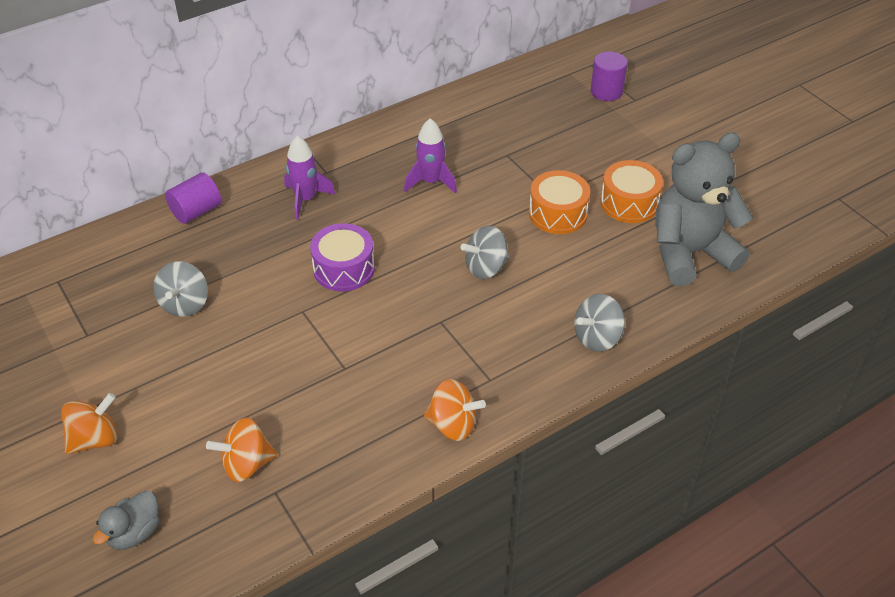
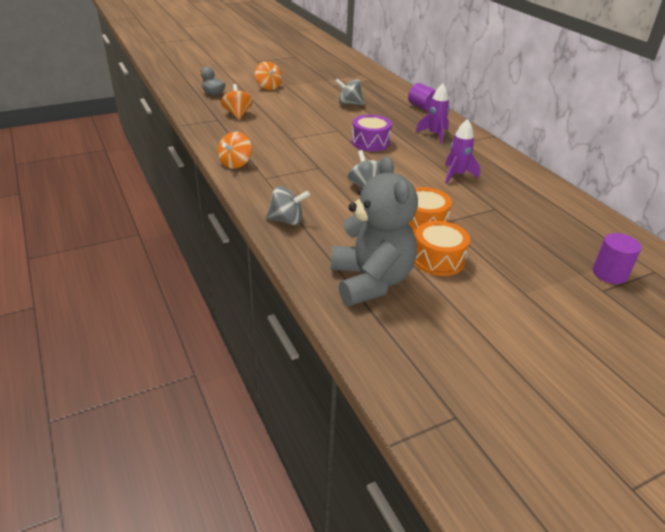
camera: 95 degrees right, 10 degrees down
(597, 338) = (287, 220): grey spinning top -> grey spinning top turned 120 degrees clockwise

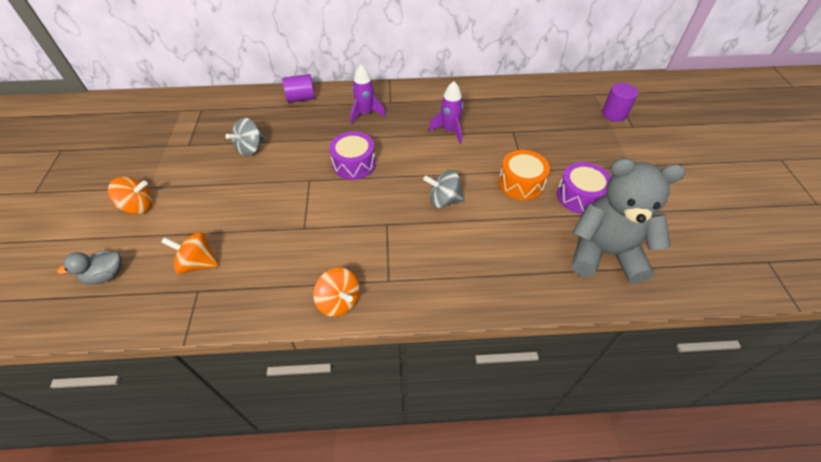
camera: 65 degrees left, 15 degrees up
(287, 220) = (487, 286): grey spinning top -> none
(438, 259) = (580, 196): orange drum -> purple drum

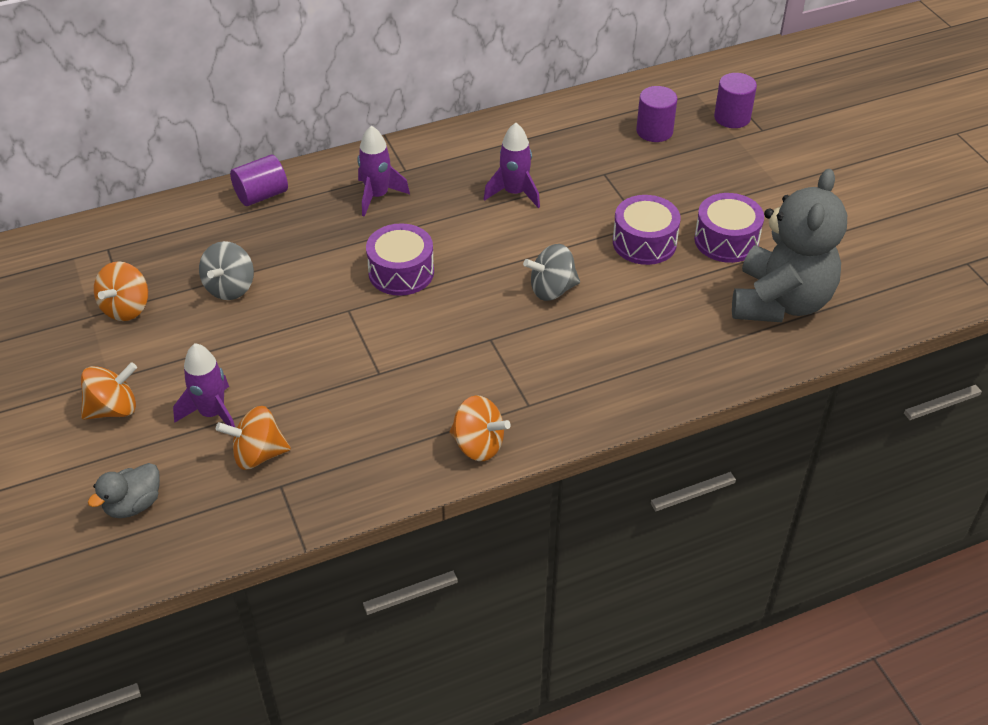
camera: 20 degrees left, 5 degrees down
(187, 146) = (126, 308): none -> orange spinning top
(190, 226) = (212, 413): none -> purple rocket
(521, 183) = (644, 242): orange drum -> purple drum
(557, 112) = (654, 131): none -> purple cylinder
(604, 253) = (780, 302): grey teddy bear -> grey teddy bear turned 120 degrees clockwise

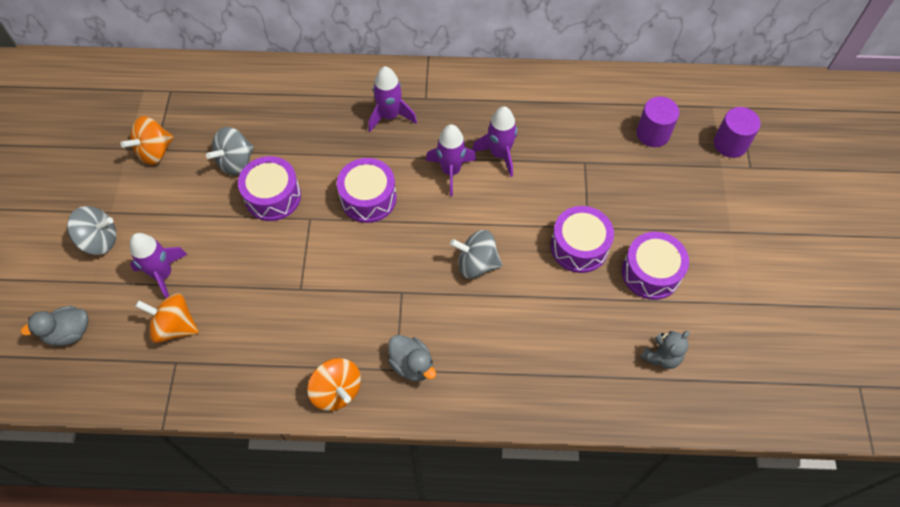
camera: 25 degrees right, 15 degrees up
(113, 409) = (100, 240): orange spinning top -> grey spinning top
(261, 195) = (304, 82): purple cylinder -> none
(293, 304) = (273, 196): none -> purple drum
(474, 222) = (451, 171): none -> purple rocket
(542, 395) = (412, 365): none -> grey duck
(780, 302) = (661, 356): grey teddy bear -> grey teddy bear, size x0.40

